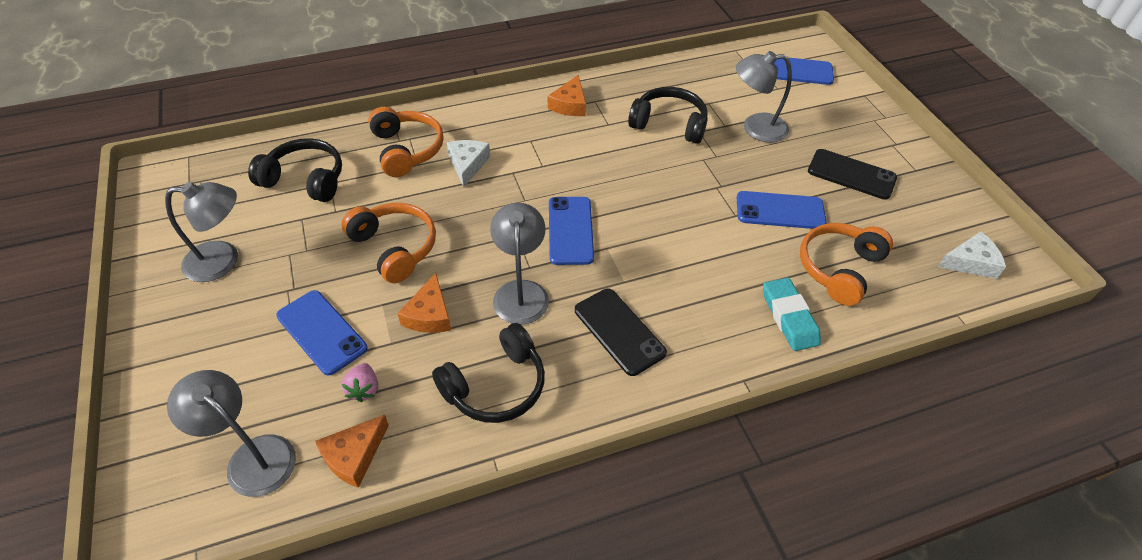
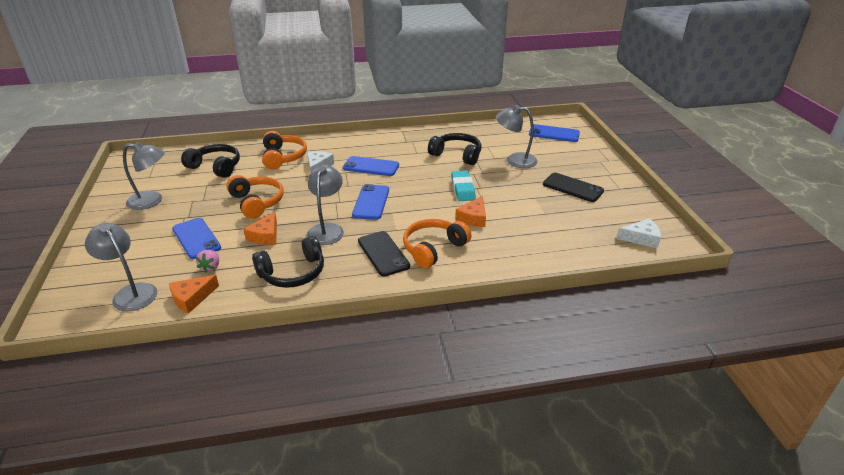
camera: 10 degrees right, 15 degrees down
(569, 104) = (395, 142): orange cheese -> orange cheese (473, 218)
(780, 211) = (515, 202): blue phone -> blue phone (371, 167)
(789, 317) = (501, 256): turquoise eraser -> turquoise eraser (463, 189)
(839, 268) = (545, 234): orange headphones -> orange headphones (433, 249)

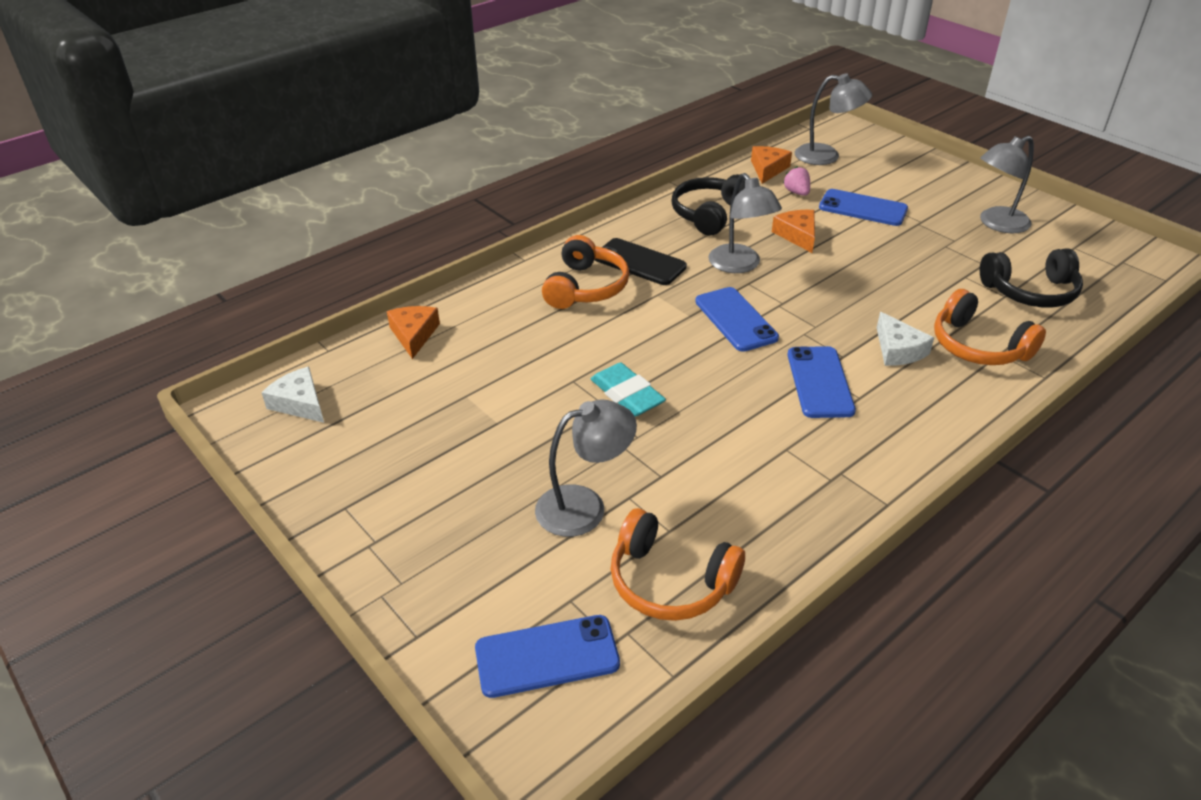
camera: 150 degrees right, 5 degrees up
(257, 202) = (877, 266): orange headphones -> orange headphones (670, 582)
(371, 167) = (819, 382): blue phone -> blue phone turned 75 degrees counterclockwise
(457, 155) = (707, 474): black headphones -> none
(473, 218) = (569, 348): orange cheese -> orange cheese (414, 335)
(572, 188) = (438, 472): black phone -> none
(641, 238) = (300, 403): white cheese -> white cheese turned 75 degrees clockwise

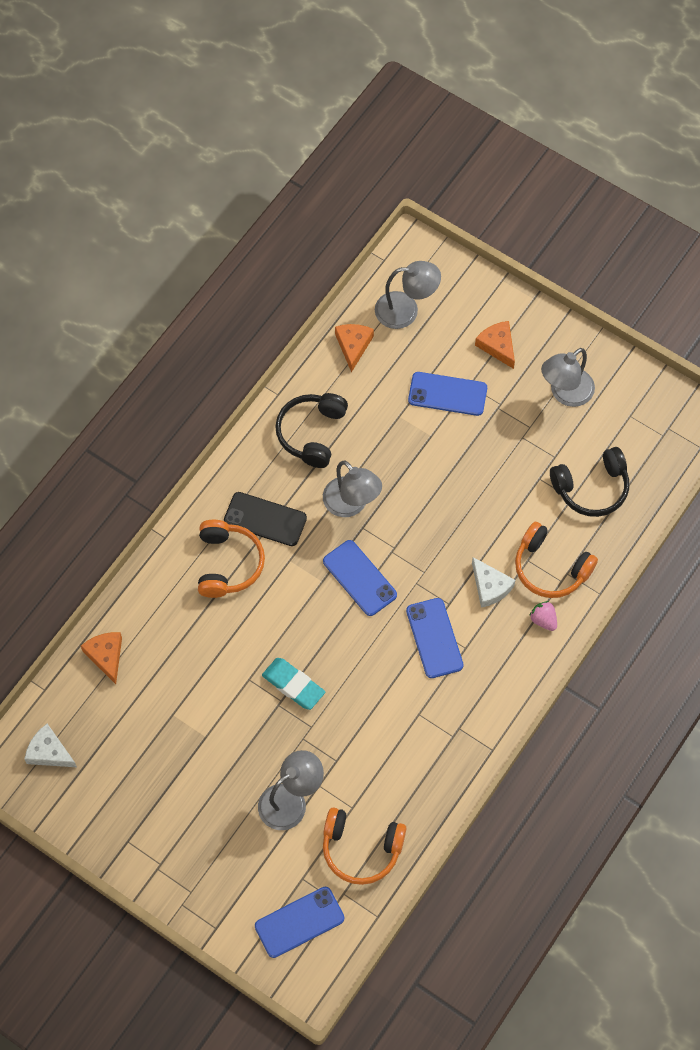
camera: 15 degrees left, 25 degrees up
(796, 192) = (385, 380): pink strawberry -> pink strawberry (543, 620)
(797, 235) = (394, 449): orange cheese -> orange cheese (497, 346)

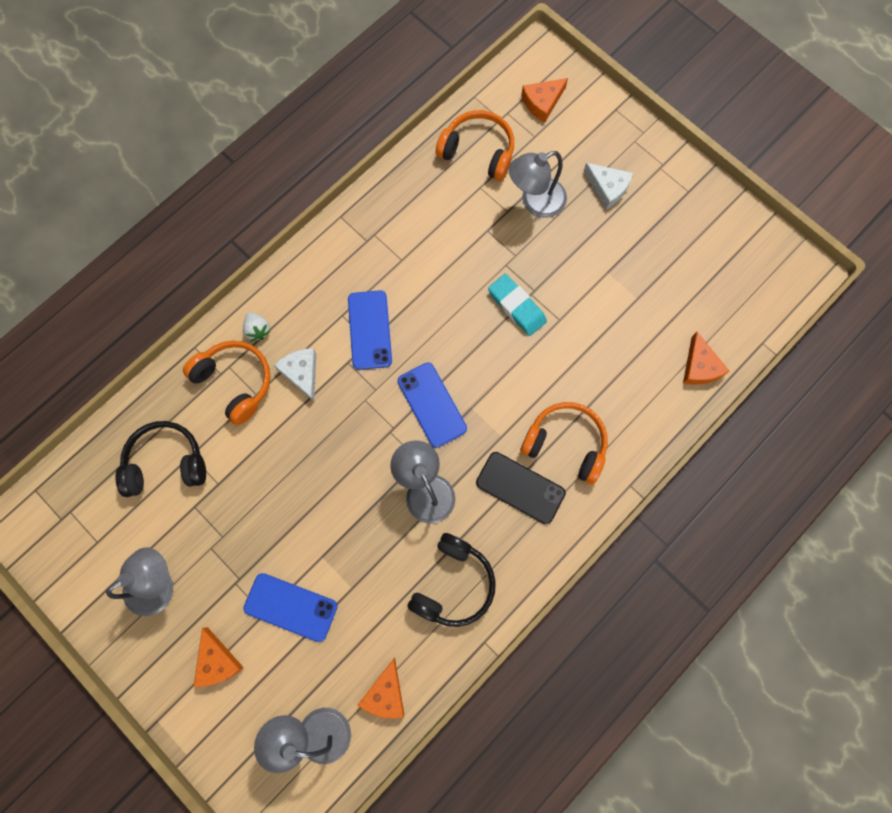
camera: 170 degrees left, 10 degrees up
(49, 752) = (759, 282): white cheese -> white cheese (607, 188)
(228, 564) = (565, 443): orange headphones -> orange headphones turned 105 degrees clockwise
(299, 922) = (542, 102): blue phone -> orange cheese
(543, 620) = (258, 330): pink strawberry -> white strawberry

